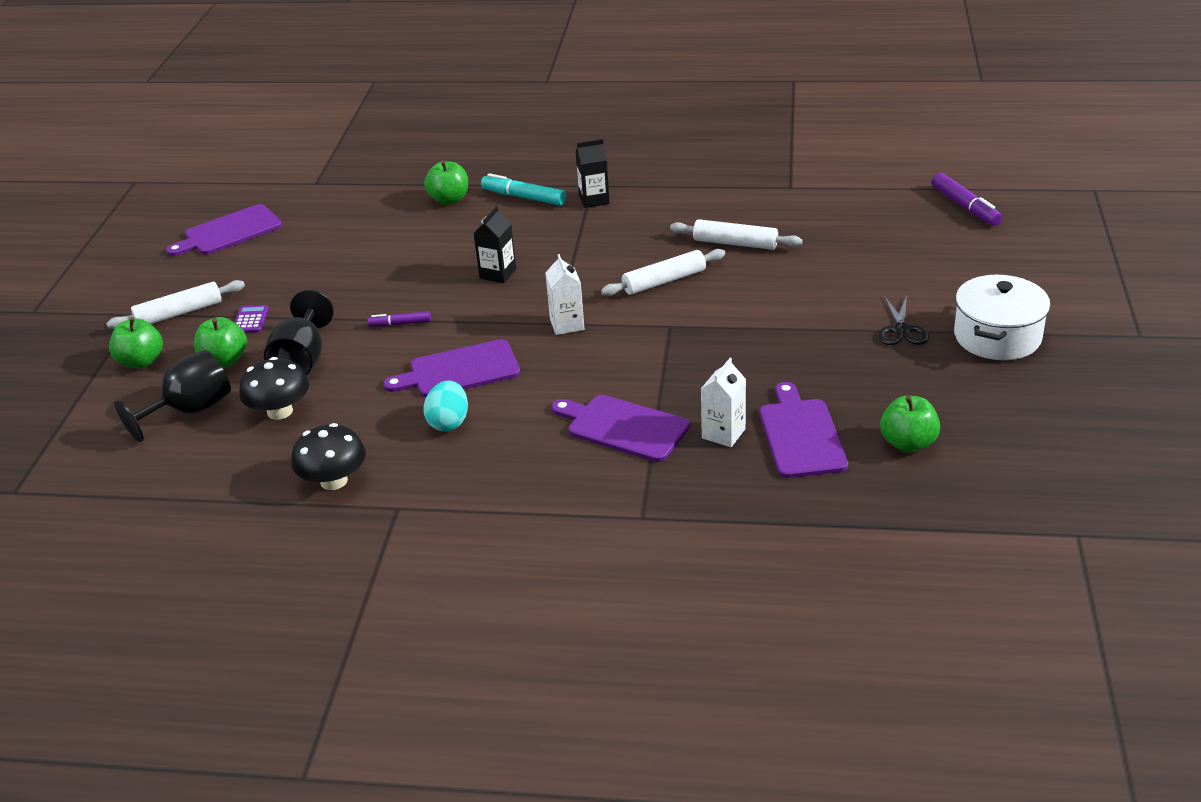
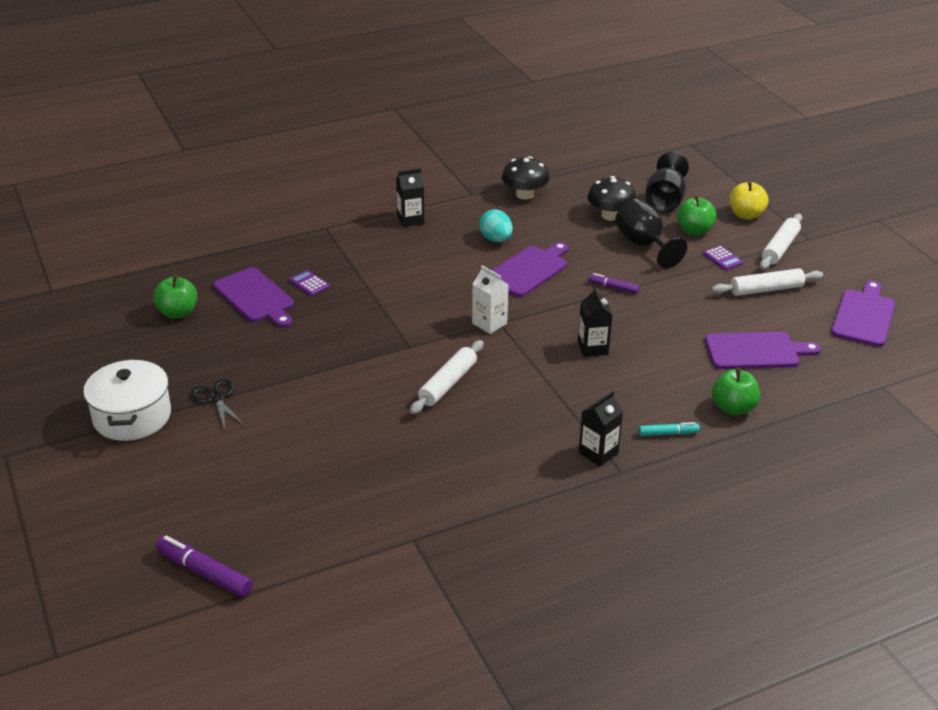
camera: 145 degrees right, 0 degrees up
(141, 361) = (746, 215): green apple -> yellow apple
(400, 324) = (613, 287): purple marker -> purple marker turned 120 degrees counterclockwise
(520, 490) = (410, 220): none -> black carton
(524, 197) = (668, 433): turquoise marker -> turquoise marker, size x0.60
(623, 427) = (379, 268): purple cutting board -> purple cutting board (756, 351)
(723, 433) = (309, 283): white carton -> purple calculator
(735, 243) = (416, 444): white rolling pin -> white rolling pin (766, 289)

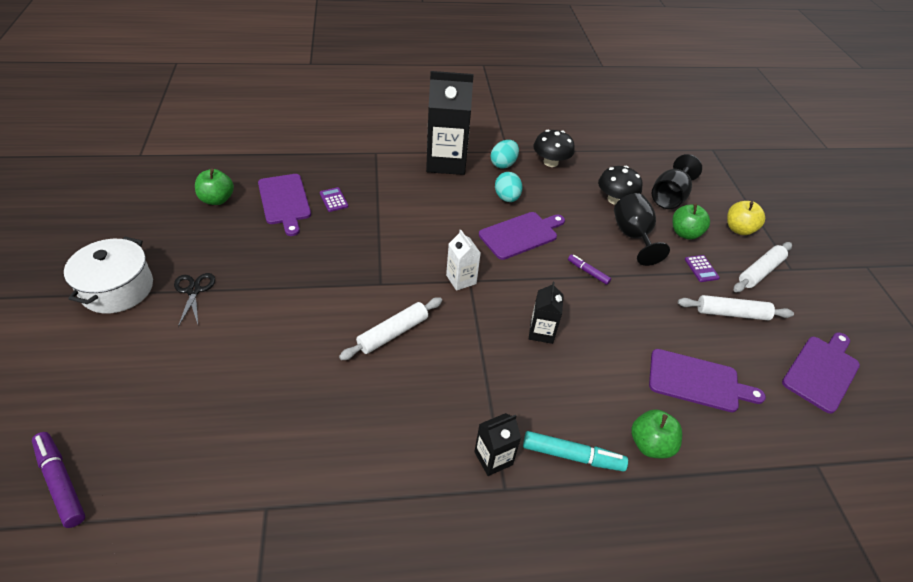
camera: 15 degrees right, 10 degrees up
(410, 220) = (446, 162): black carton -> black carton, size x2.01
(474, 208) = (503, 164): none -> turquoise egg
(668, 433) = (572, 456): turquoise marker -> turquoise marker, size x1.66

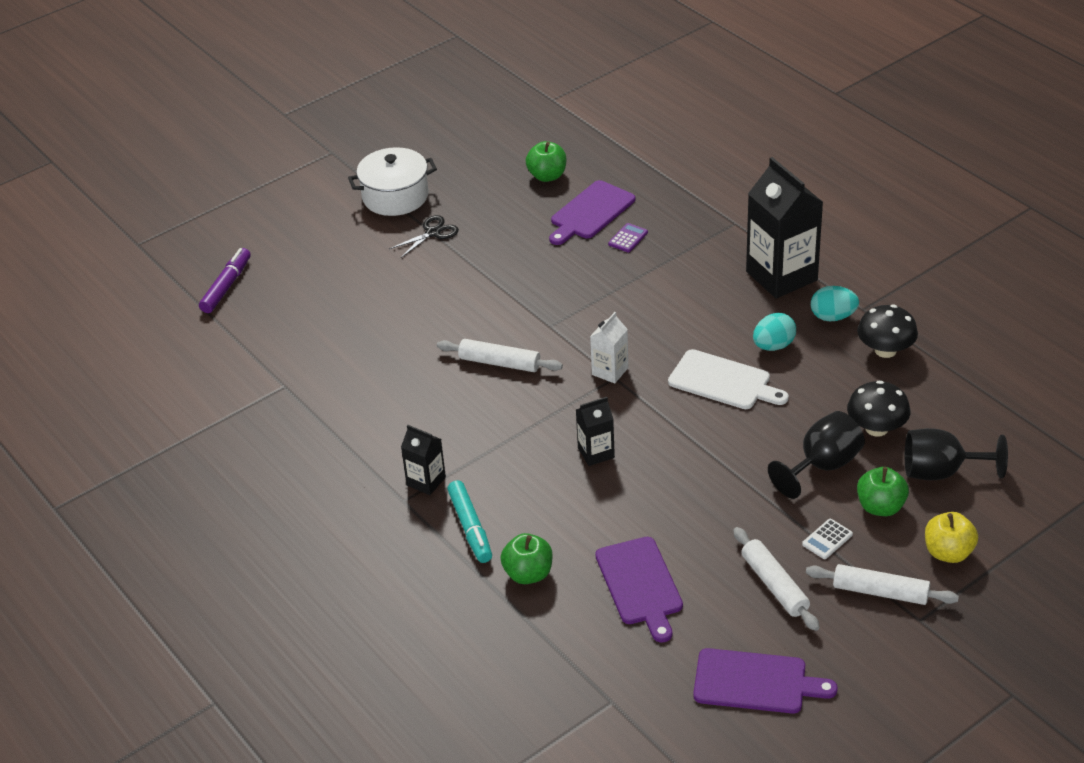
camera: 65 degrees right, 5 degrees down
(521, 234) = (723, 381): purple cutting board -> white cutting board
(588, 272) = (719, 452): purple marker -> none
(701, 269) = (827, 539): purple calculator -> white calculator

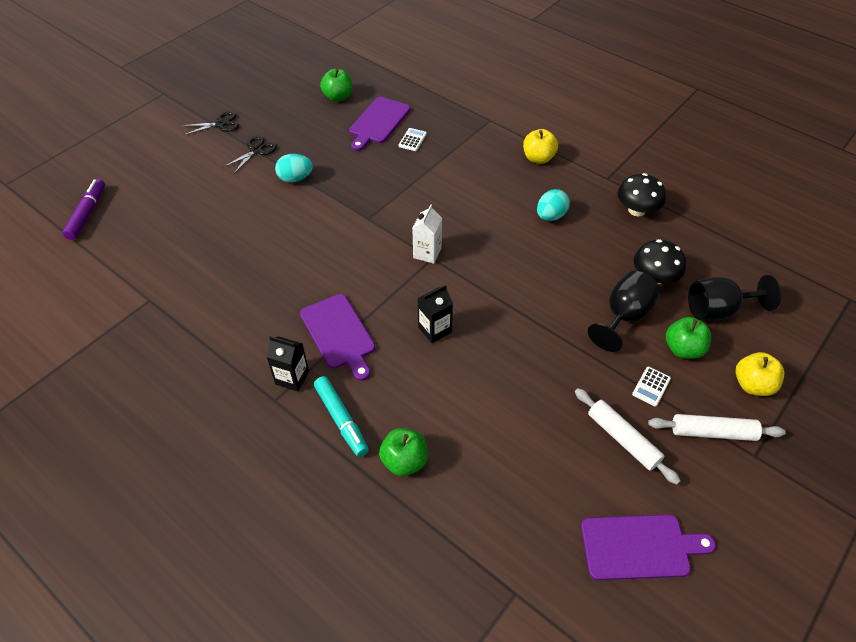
camera: 15 degrees left, 10 degrees up
(395, 196) = (221, 124): white pot -> black scissors
(499, 363) = (334, 256): white rolling pin -> none
(628, 238) = (412, 140): purple calculator -> white calculator
(640, 585) = (507, 457): purple cutting board -> purple cutting board (339, 334)
(723, 381) = (521, 251): white cutting board -> none
(781, 276) = (538, 158): black carton -> yellow apple
(833, 317) = (588, 187): turquoise egg -> turquoise egg (295, 178)

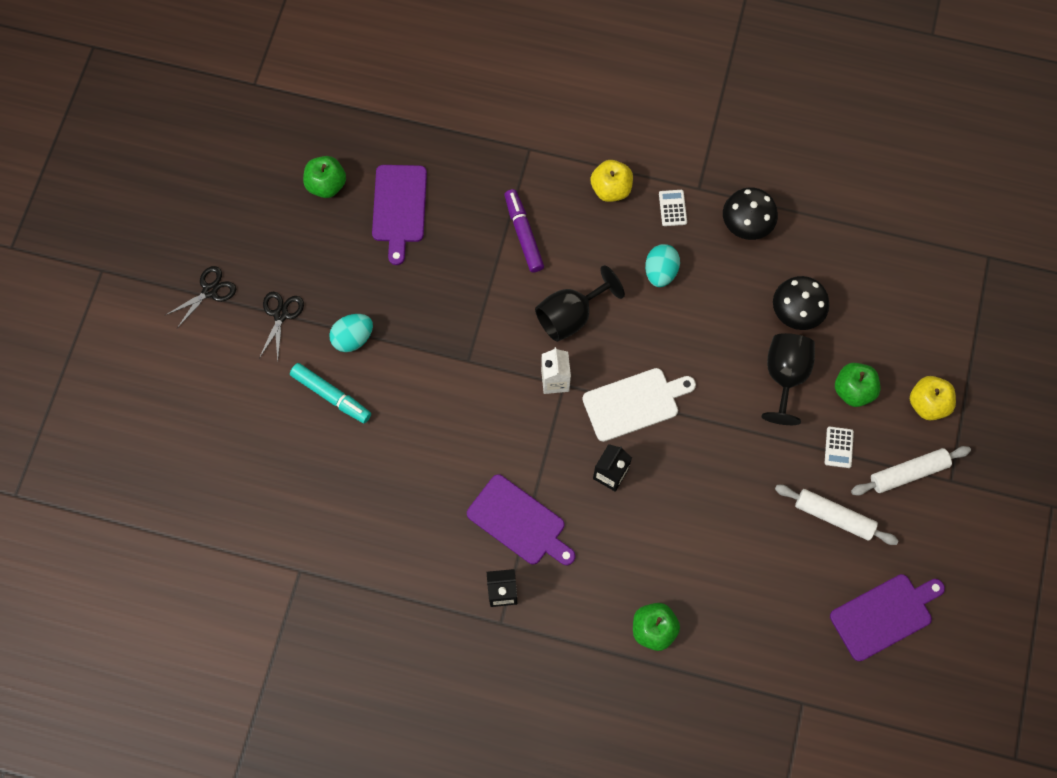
camera: 25 degrees left, 20 degrees up
(87, 213) = (147, 492): purple marker -> purple marker (523, 234)
(341, 420) = (574, 614): turquoise marker -> turquoise marker (331, 396)
(412, 140) = (455, 220): white calculator -> white calculator (672, 208)
(483, 290) = (634, 403): none -> white cutting board
(718, 310) = (870, 327): black goblet -> black goblet (571, 315)

